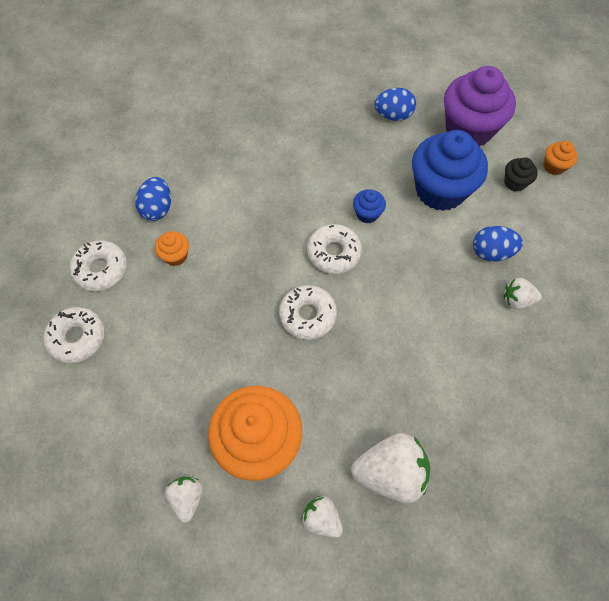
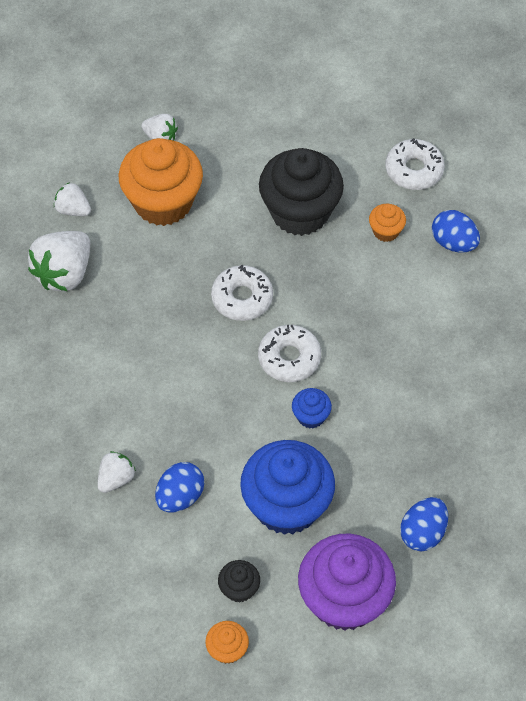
camera: 125 degrees right, 5 degrees down
(77, 338) = (355, 127): white donut -> none
(196, 325) = (300, 212): none -> black cupcake
(322, 518) = (73, 209): white strawberry -> white strawberry turned 135 degrees counterclockwise

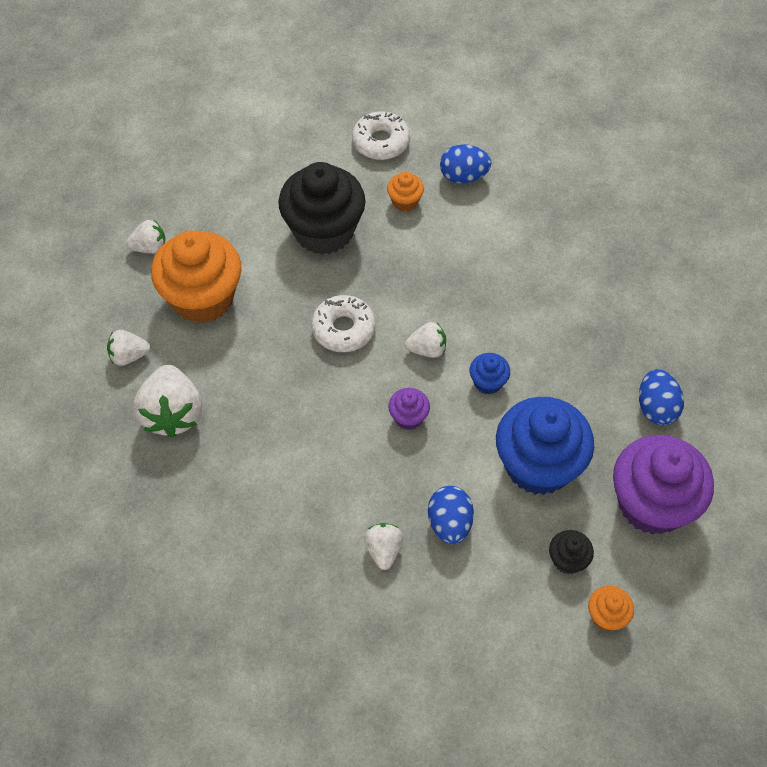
camera: 40 degrees left, 0 degrees up
(226, 398) = (408, 417): none -> purple cupcake
(289, 358) = (427, 349): white donut -> white strawberry

